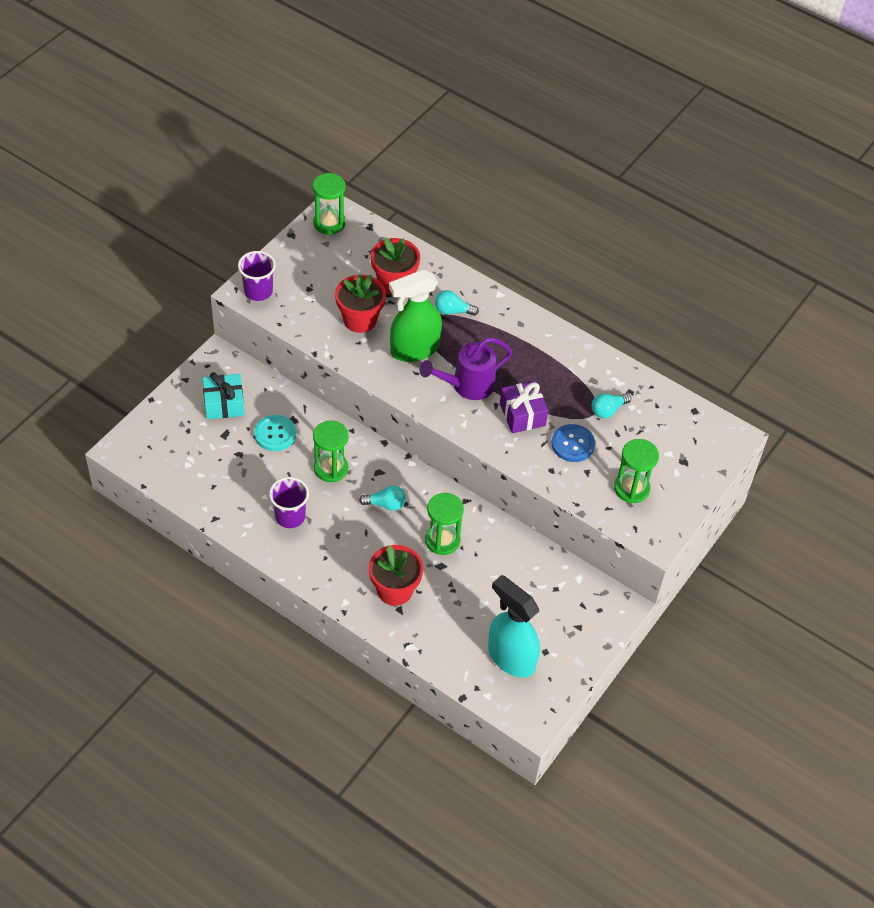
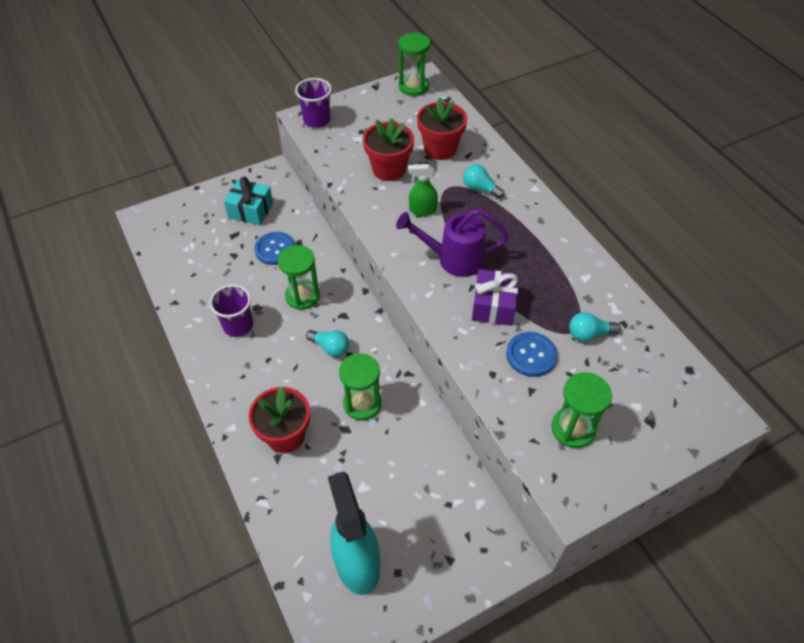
camera: 30 degrees right, 0 degrees up
(275, 434) = (275, 249): turquoise button -> blue button
(414, 349) = (422, 210): green spray bottle -> green spray bottle, size x0.52

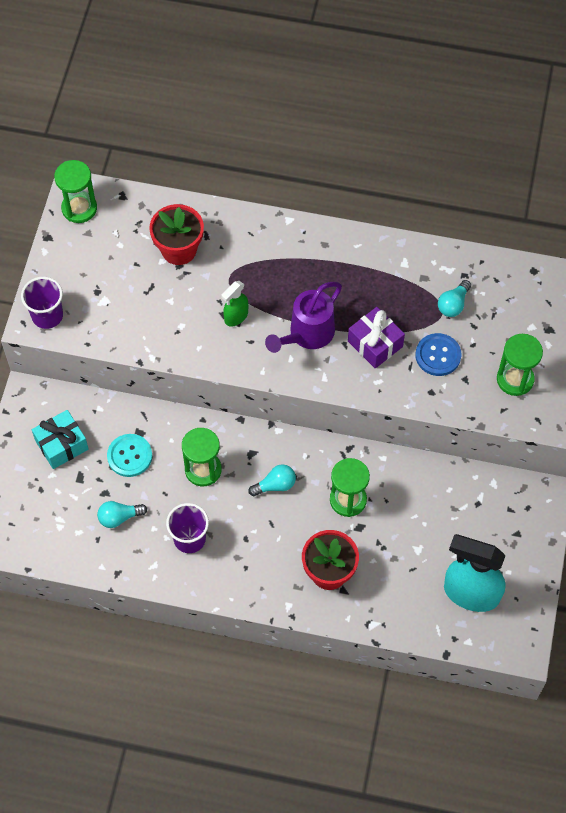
camera: 50 degrees left, 10 degrees up
(275, 249) = (129, 456): blue button -> turquoise button
(389, 169) = (166, 306): red flower pot -> none
(480, 188) = (252, 257): turquoise light bulb -> turquoise light bulb (119, 517)

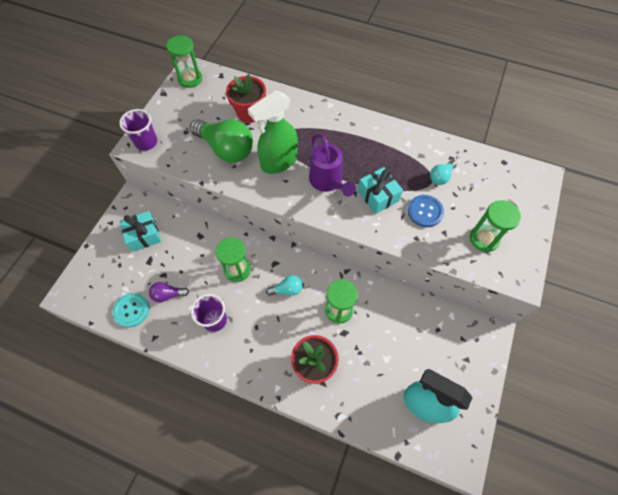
camera: 10 degrees right, 0 degrees up
(119, 517) = (168, 295): turquoise light bulb -> purple light bulb
(129, 456) = (188, 251): turquoise button -> turquoise button (131, 310)
(160, 309) = (226, 149): none -> green light bulb
(236, 316) = (279, 162): green spray bottle -> green spray bottle, size x1.93
(307, 335) = (328, 182): purple watering can -> purple watering can turned 75 degrees counterclockwise
(375, 344) = (378, 196): purple gift -> turquoise gift

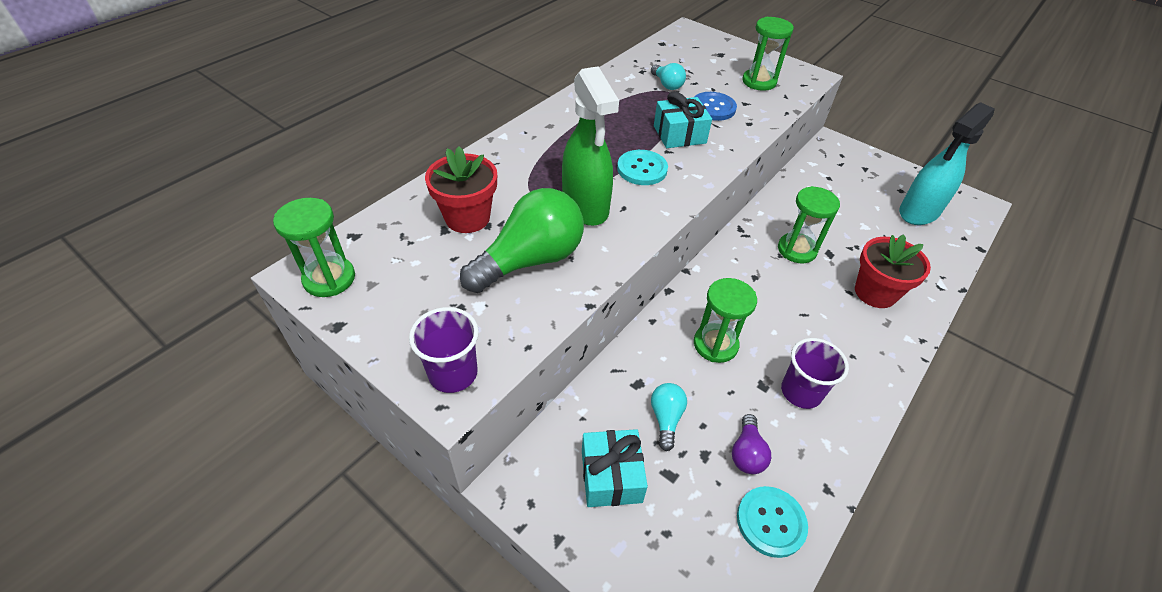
camera: 75 degrees left, 15 degrees down
(287, 289) = (759, 294): turquoise light bulb -> turquoise light bulb (666, 418)
(328, 182) = (642, 169): purple watering can -> turquoise button

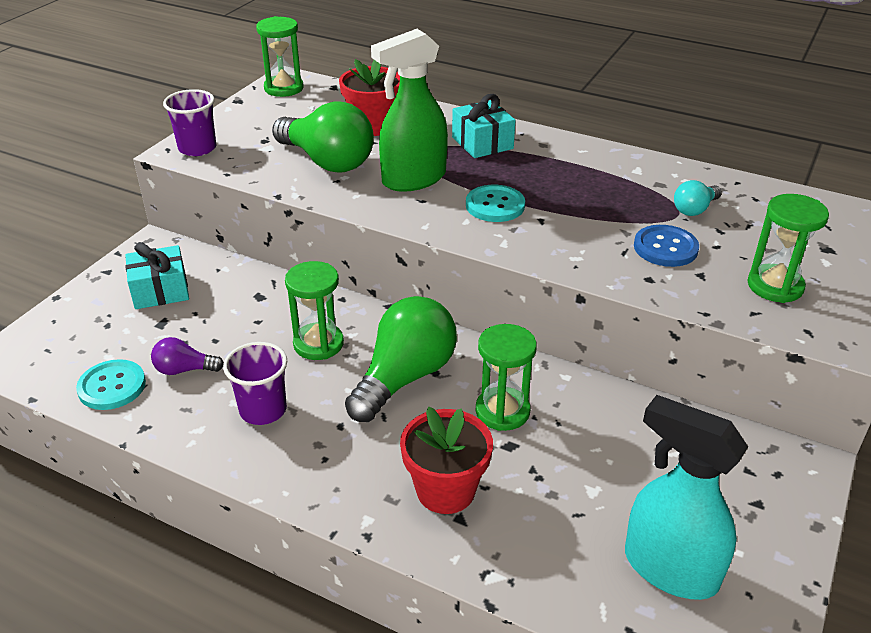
camera: 80 degrees right, 10 degrees down
(666, 418) = (221, 316): turquoise light bulb -> none
(679, 134) = (581, 225): turquoise gift -> turquoise gift (482, 143)
(760, 295) = (405, 377): none -> green light bulb

